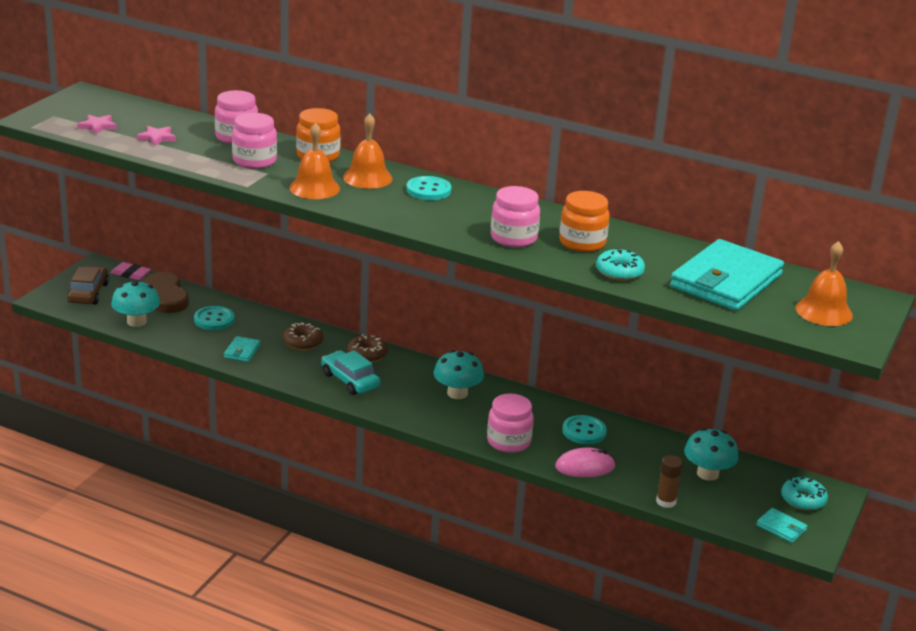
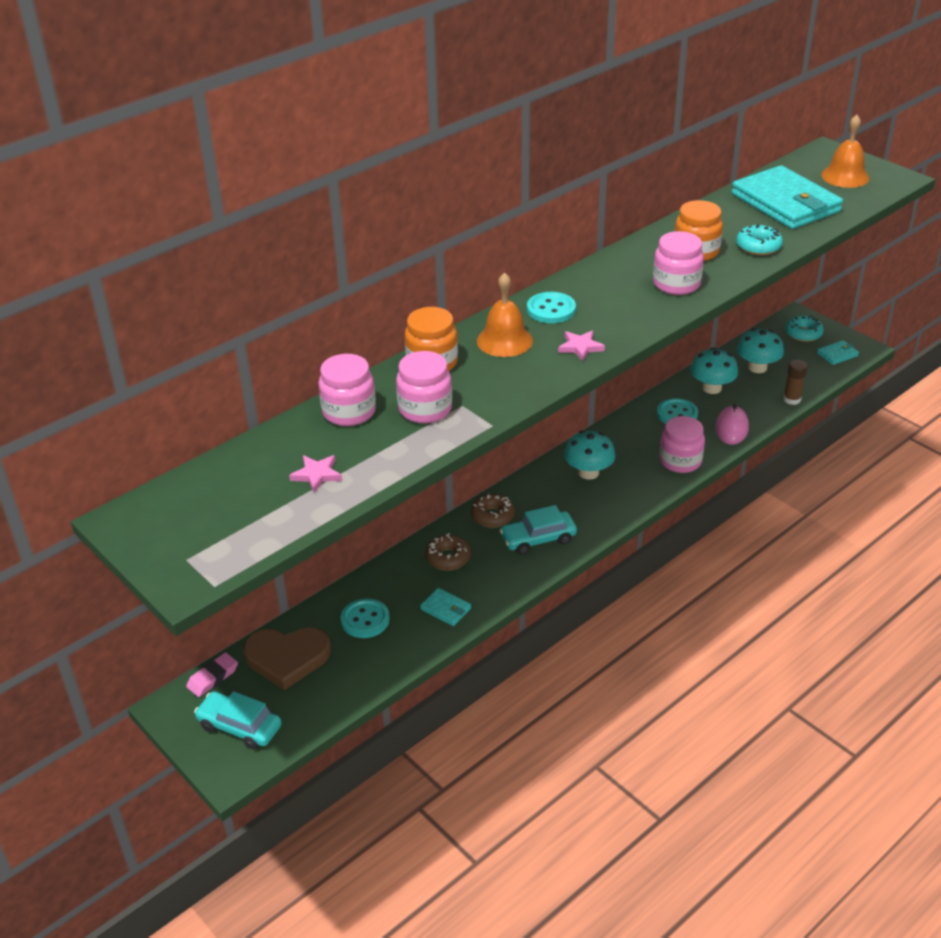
camera: 65 degrees left, 10 degrees up
(88, 293) = (240, 726): brown car -> turquoise car
(98, 126) = (250, 521): pink star -> pink star (580, 347)
(136, 321) = (335, 690): turquoise mushroom -> turquoise mushroom (712, 388)
(314, 188) = (516, 379): orange bell -> none

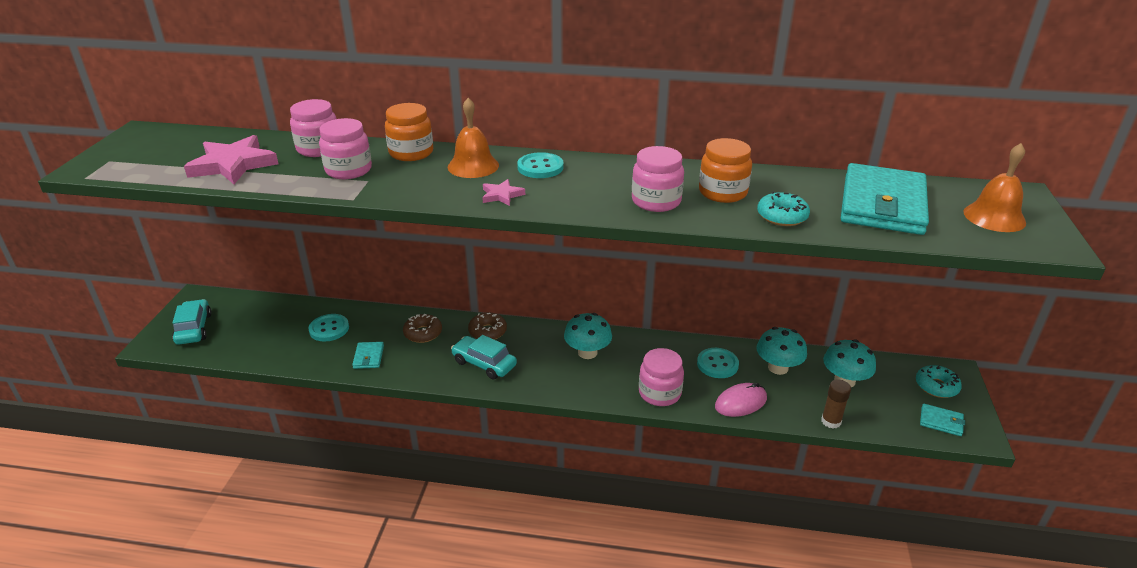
camera: 50 degrees right, 5 degrees down
(213, 677) = (231, 299): pink eraser -> none
(287, 658) = (269, 316): brown heart -> none
(317, 475) = (233, 164): pink star -> pink star, size x2.04

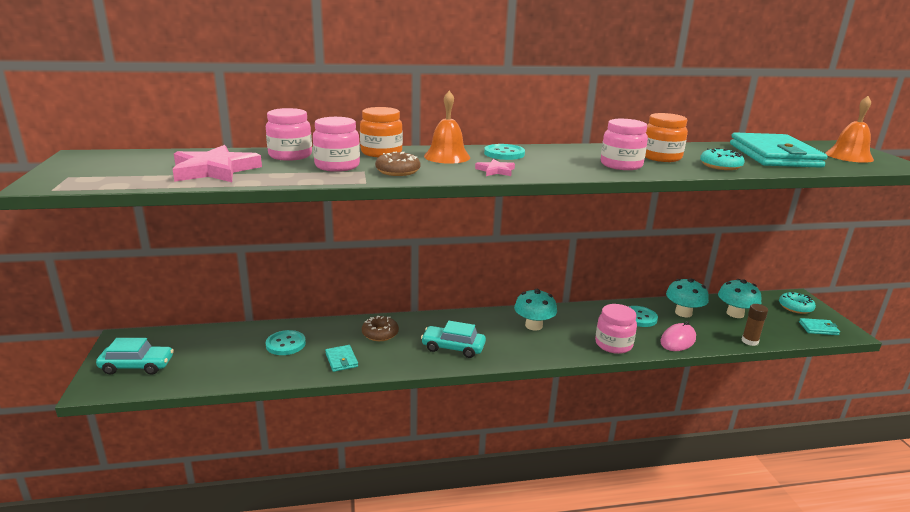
camera: 20 degrees left, 10 degrees down
(194, 329) = (137, 366): turquoise car -> turquoise car turned 120 degrees clockwise
(487, 331) = (438, 323): brown donut -> brown donut (398, 171)

